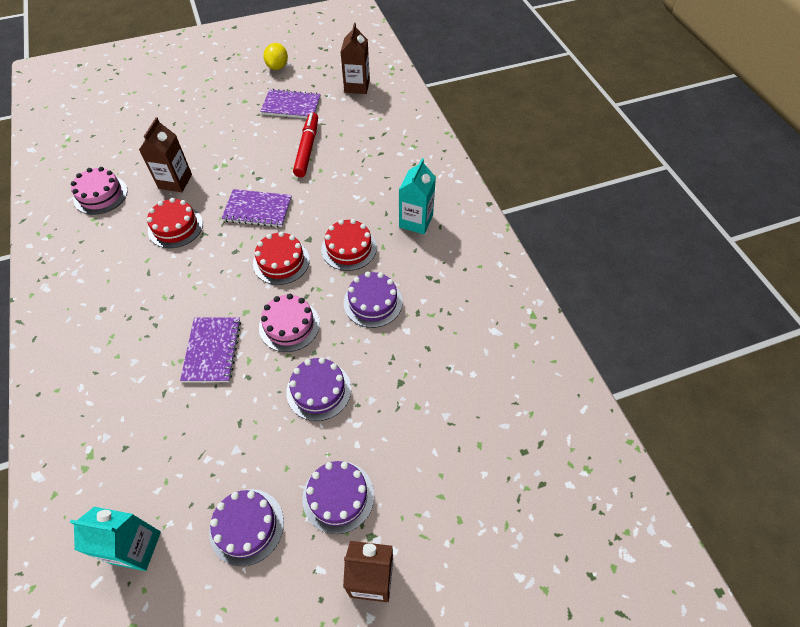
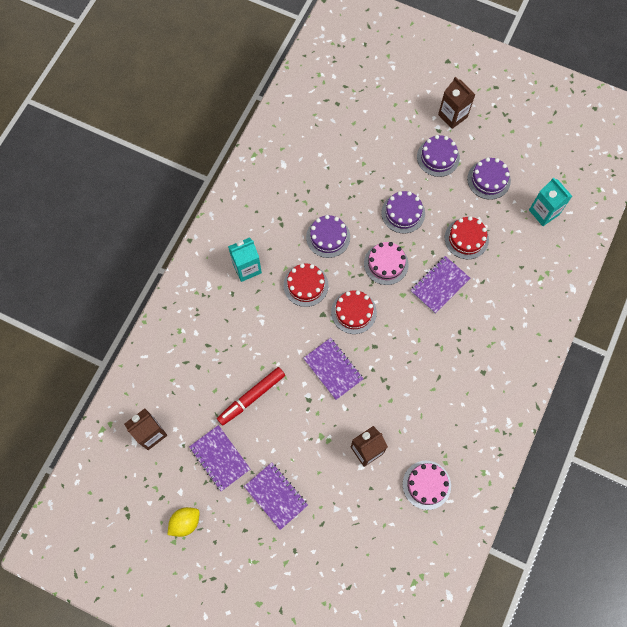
camera: 135 degrees left, 15 degrees up
(175, 227) = (396, 403): red cake -> red cake (466, 238)
(226, 114) = (276, 496): none -> purple notebook

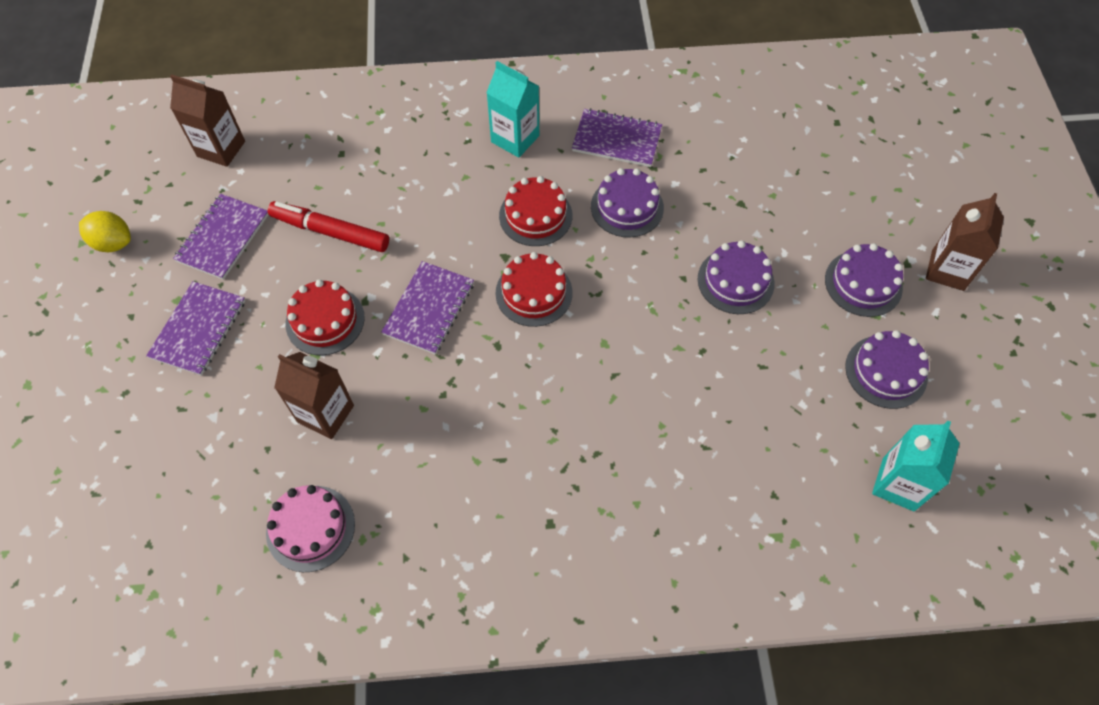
camera: 60 degrees right, 10 degrees down
(386, 264) = (638, 297): pink cake -> none
(439, 285) = (655, 387): purple notebook -> purple notebook (617, 140)
(466, 238) = (761, 387): red cake -> red cake (325, 320)

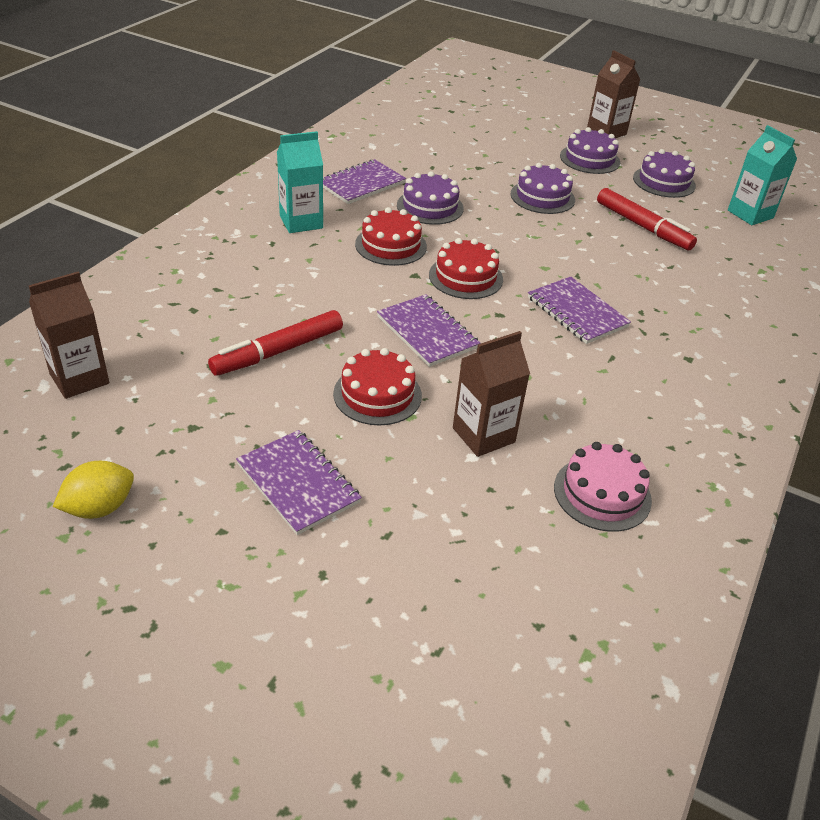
camera: 60 degrees left, 20 degrees down
(223, 238) = (199, 421): purple notebook -> purple notebook (577, 312)
(762, 391) = (643, 227): none -> red marker

